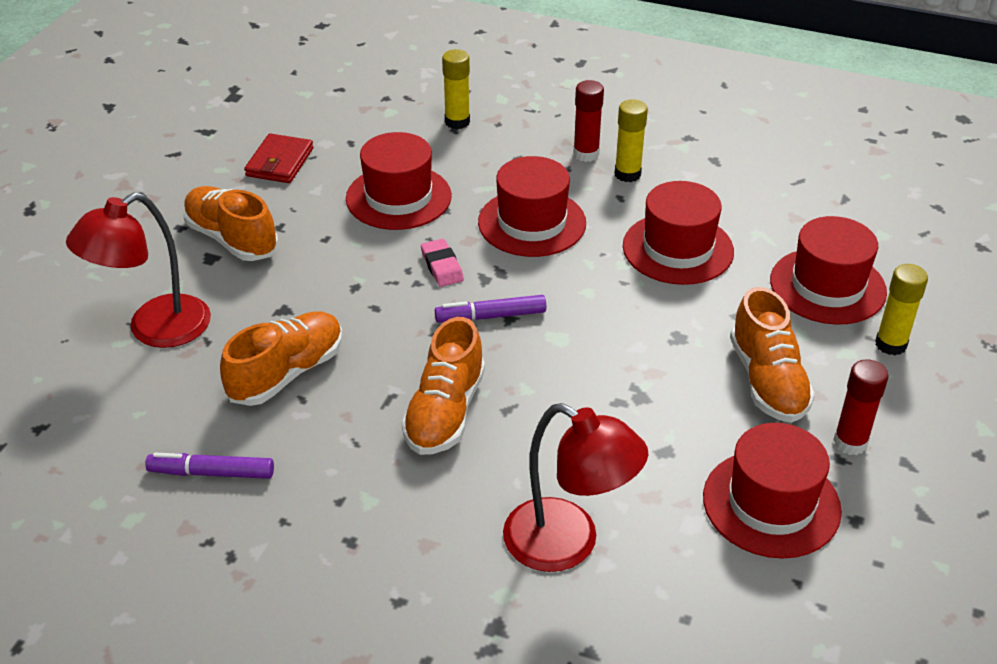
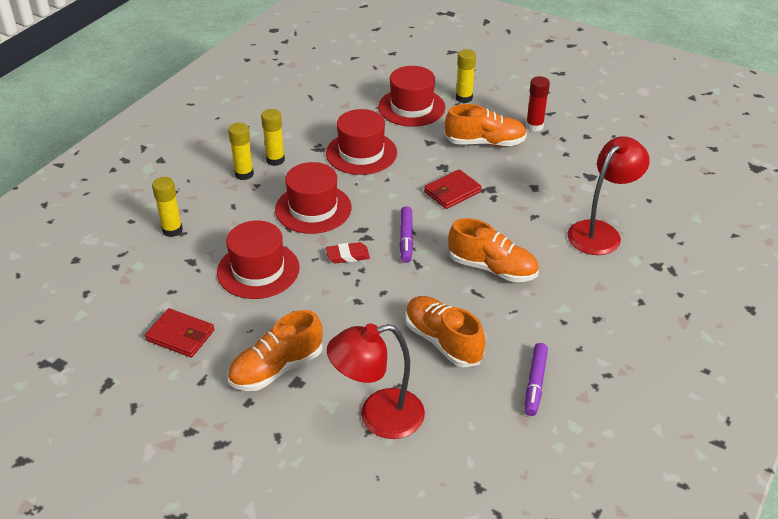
camera: 80 degrees left, 0 degrees up
(155, 330) = (378, 417): red lamp -> red lamp turned 105 degrees clockwise
(442, 266) = (347, 256): pink eraser -> red eraser
(586, 154) = (244, 174): red glue stick -> yellow glue stick
(617, 353) = (452, 192): none -> red wallet
(771, 503) = (574, 159): red hat -> none

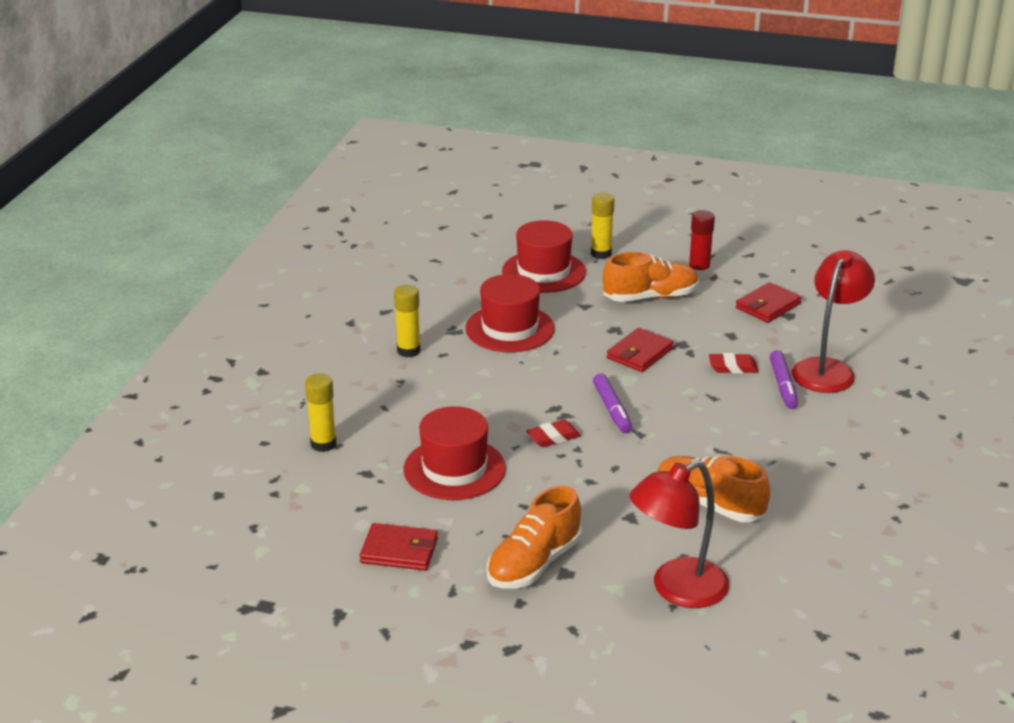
camera: 15 degrees left, 10 degrees down
(244, 174) = (378, 371): yellow glue stick -> none
(313, 209) = (484, 395): red hat -> none
(492, 268) = (726, 423): orange shoe -> none
(522, 217) = (733, 367): none -> red eraser
(535, 383) = (831, 527): purple marker -> purple marker (783, 385)
(577, 165) = (768, 306): none -> red wallet

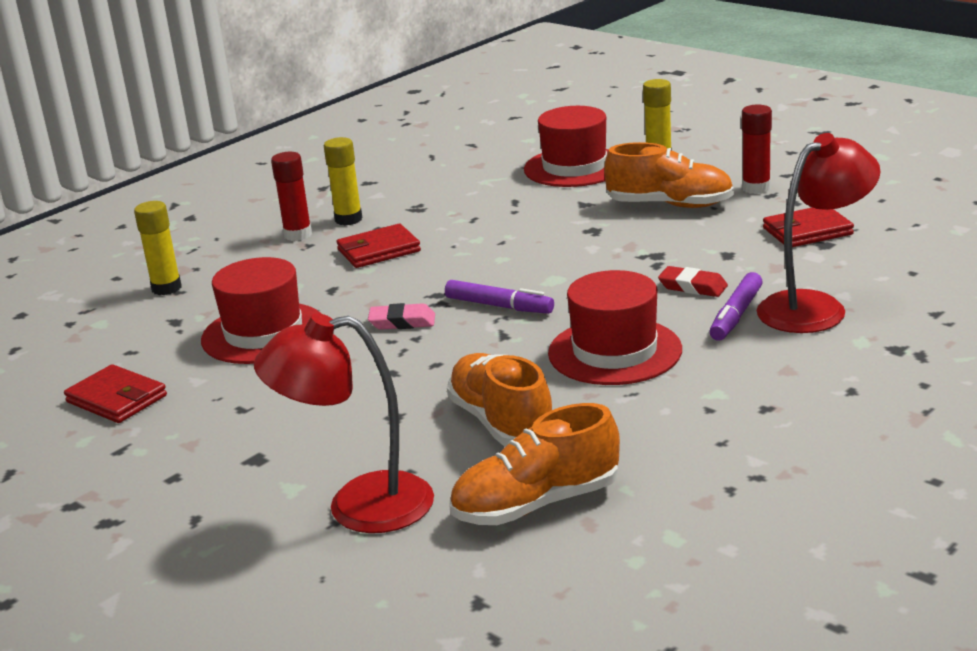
camera: 30 degrees right, 5 degrees down
(381, 373) = (298, 235): none -> red glue stick
(510, 328) = (476, 214): red hat -> red hat (615, 351)
(534, 563) = (234, 442): orange shoe -> orange shoe (536, 504)
(553, 437) = (402, 322): red eraser -> pink eraser
(612, 409) = (499, 306): purple marker -> purple marker turned 75 degrees counterclockwise
(639, 353) = (595, 257): red wallet -> red wallet (378, 250)

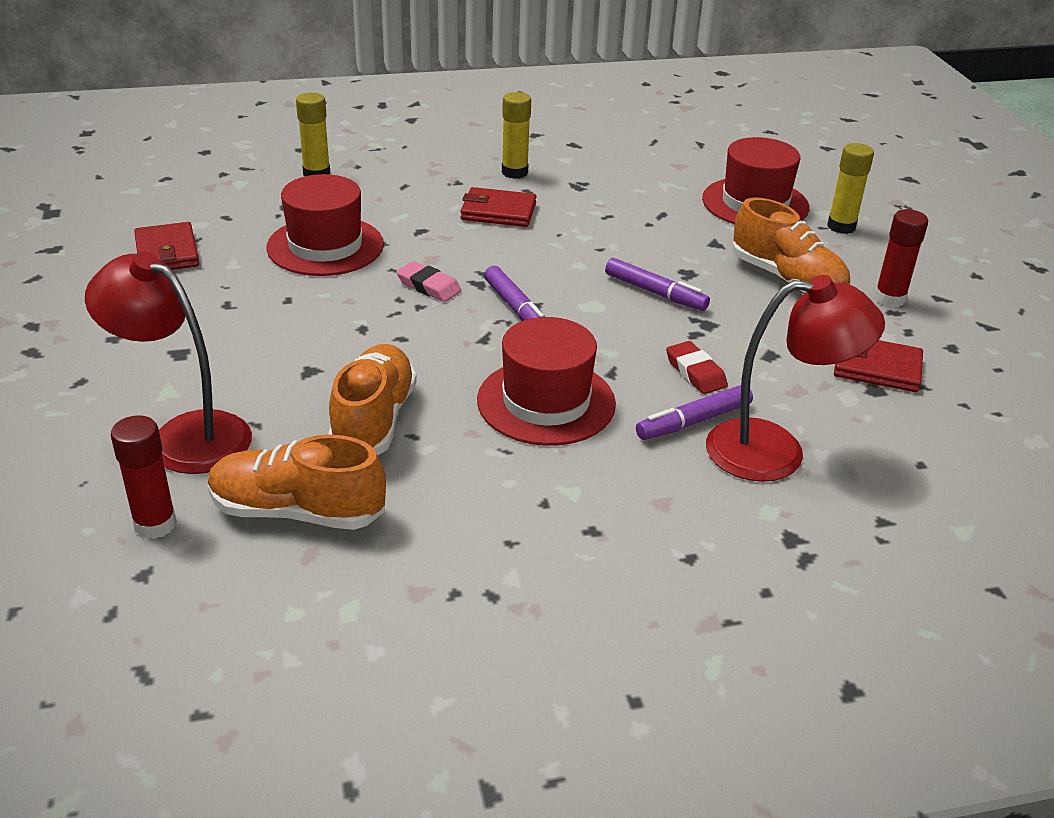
camera: 30 degrees right, 10 degrees up
(298, 235) = (461, 169): red glue stick -> red glue stick (155, 524)
(588, 252) = (655, 293): none -> purple marker

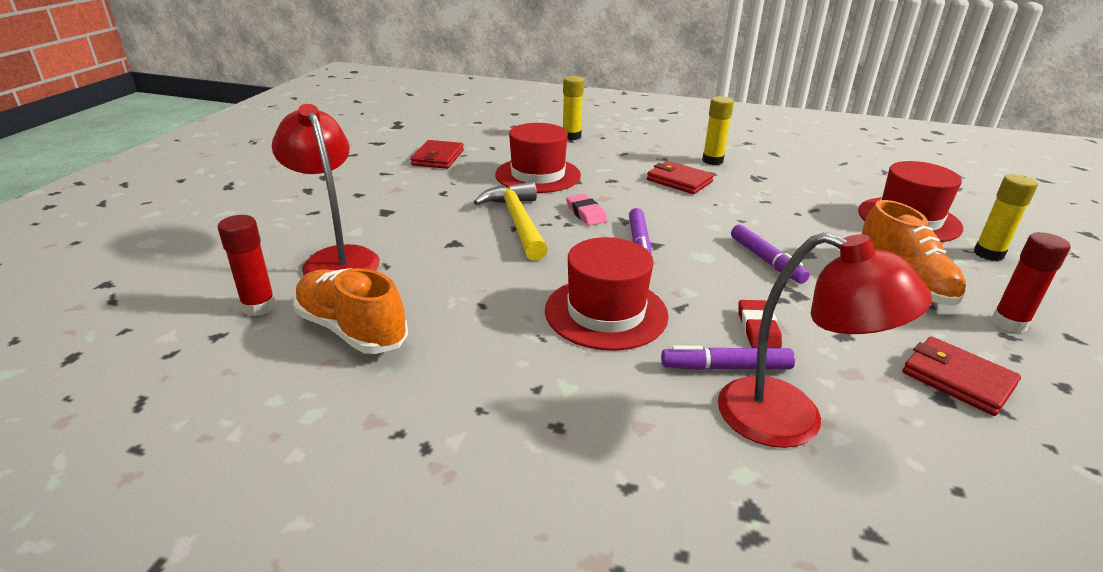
camera: 30 degrees right, 5 degrees down
(359, 320) = (517, 222): none -> yellow hammer
(373, 420) = (464, 286): orange shoe -> none

